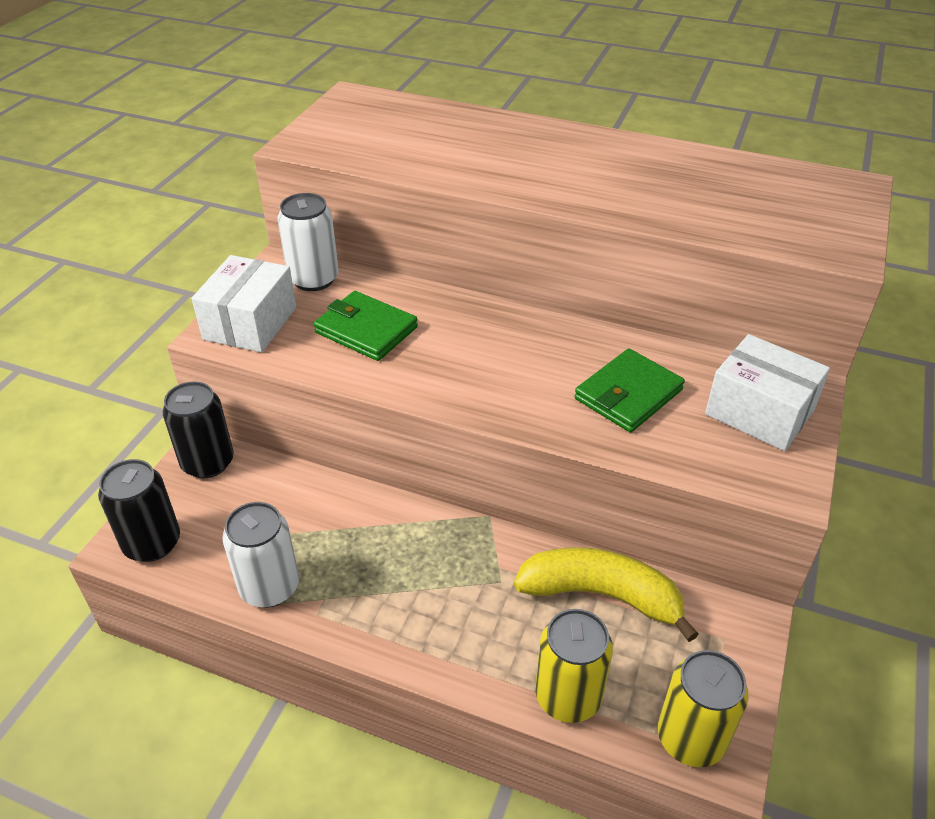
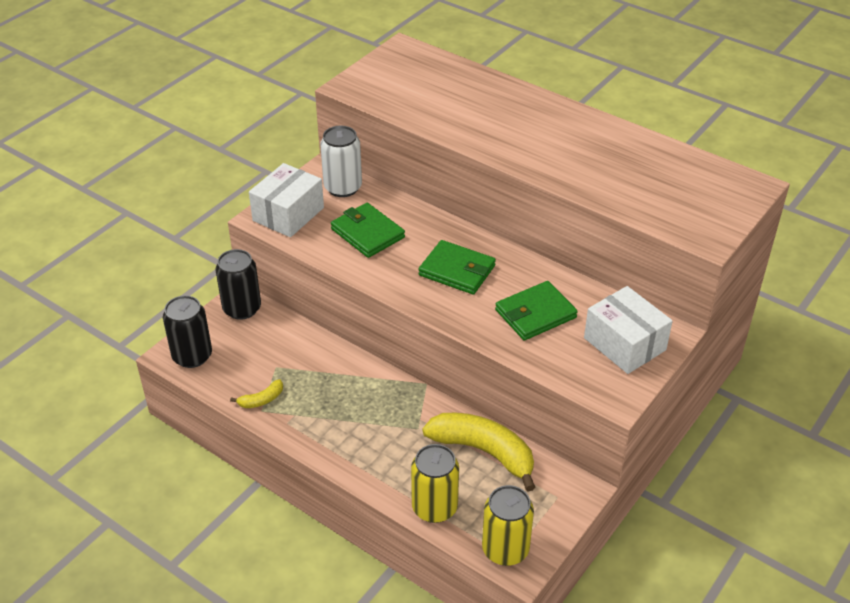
camera: 15 degrees right, 0 degrees up
(269, 587) = (261, 400): white can -> yellow banana
(502, 357) = (457, 270): none -> green wallet

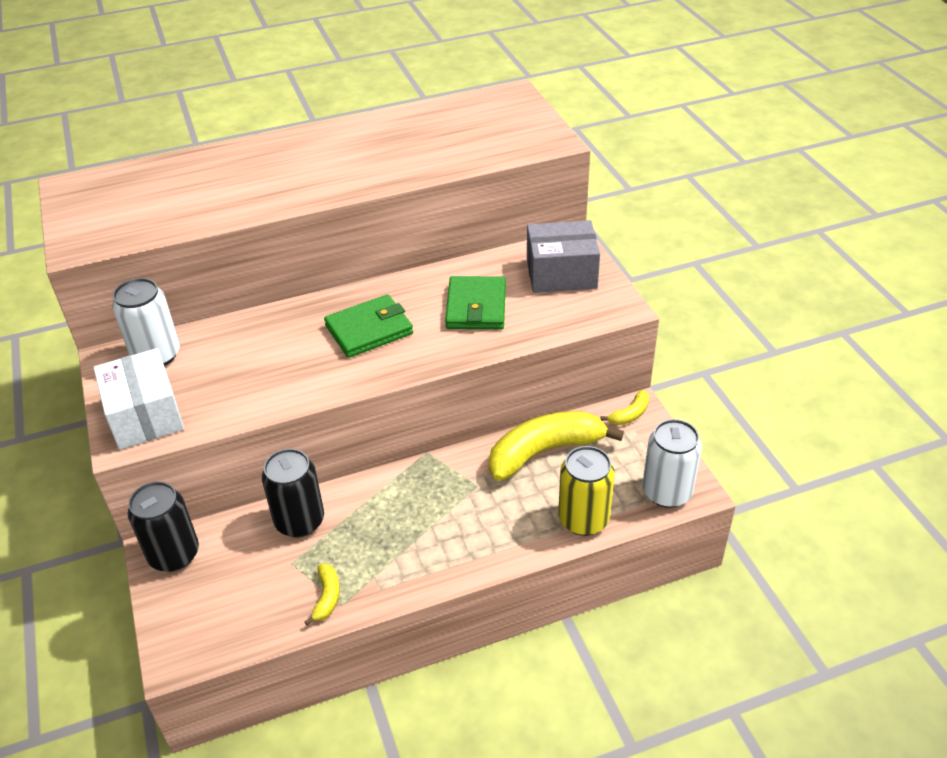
camera: 55 degrees left, 0 degrees up
(192, 356) = (198, 635): black can -> black can (299, 521)
(367, 233) = (247, 367): green wallet -> none
(505, 549) = (667, 492): yellow can -> white can
(571, 487) = (630, 414): none -> yellow banana
(624, 344) = (561, 273): white box -> grey box

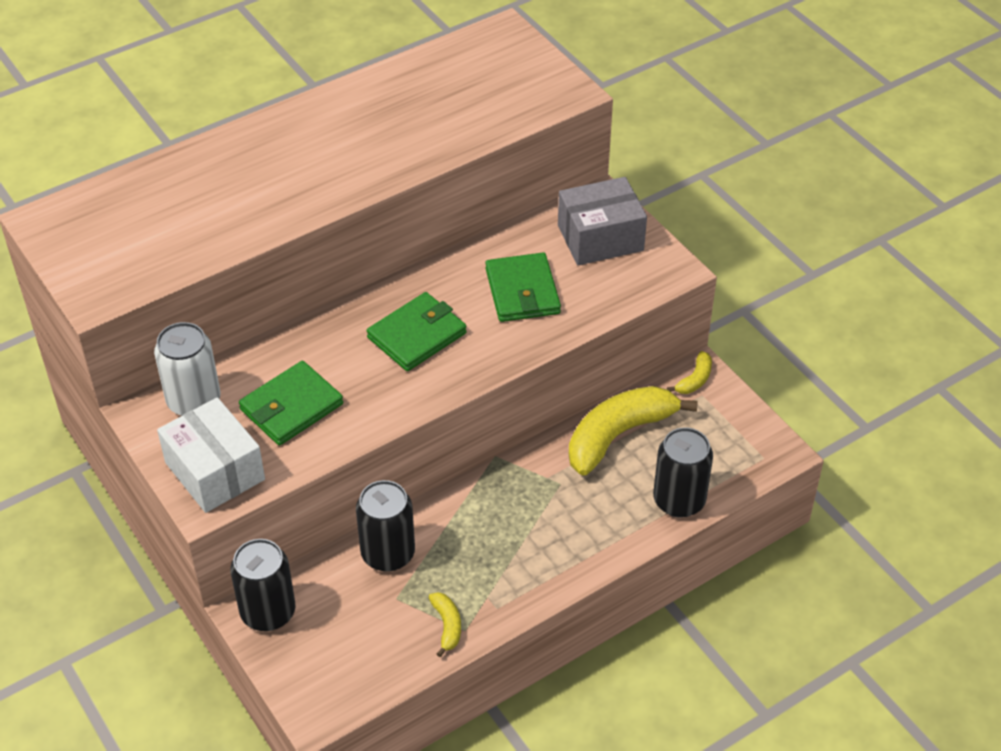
camera: 15 degrees left, 5 degrees up
(235, 372) = (291, 407): none -> green wallet
(583, 519) = (679, 500): yellow can -> black can
(667, 492) = (753, 458): white can -> none

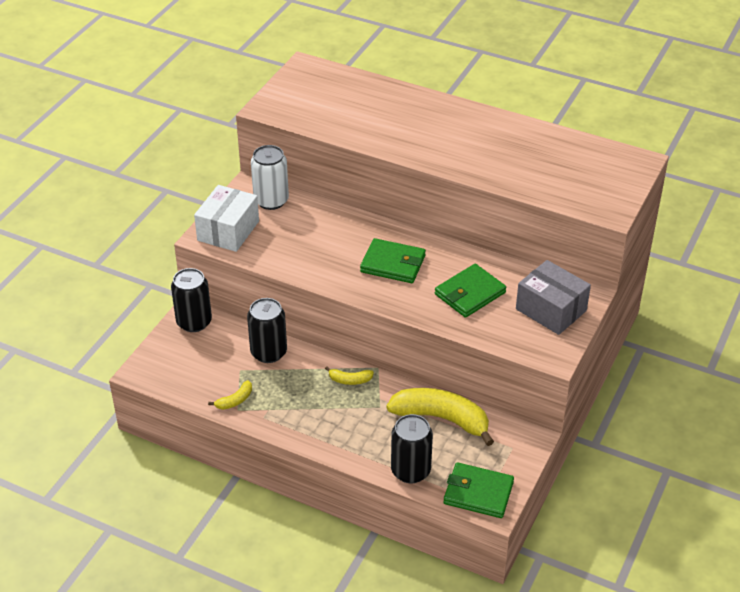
camera: 60 degrees right, 5 degrees down
(291, 407) = (296, 238): green wallet -> green wallet (478, 493)
(694, 379) = (522, 438): yellow banana -> yellow banana (350, 380)

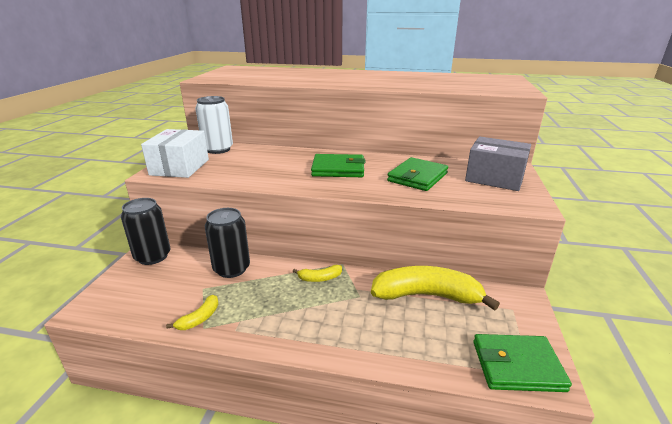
camera: 15 degrees left, 15 degrees down
(410, 471) = (426, 356): black can -> none

